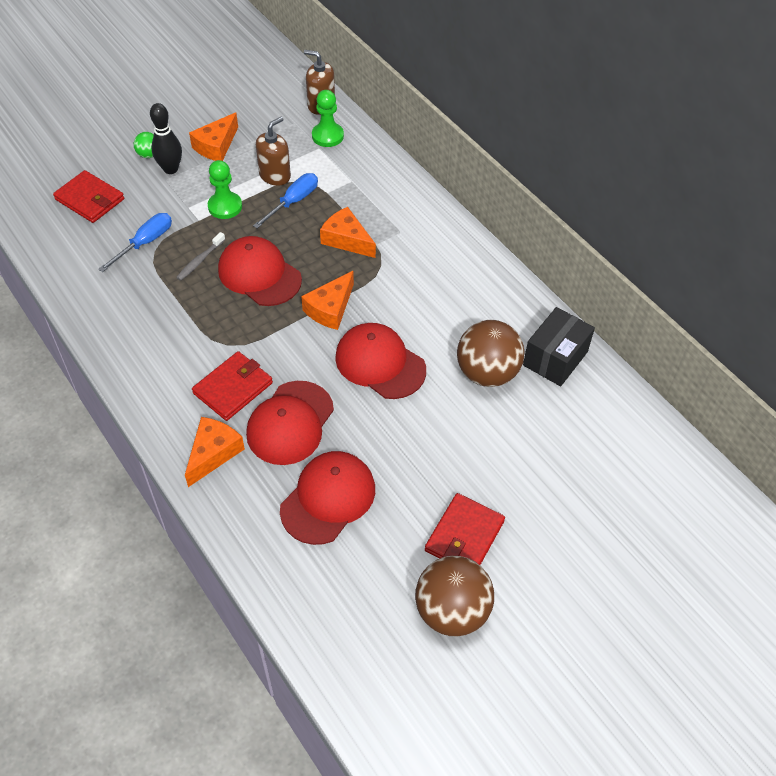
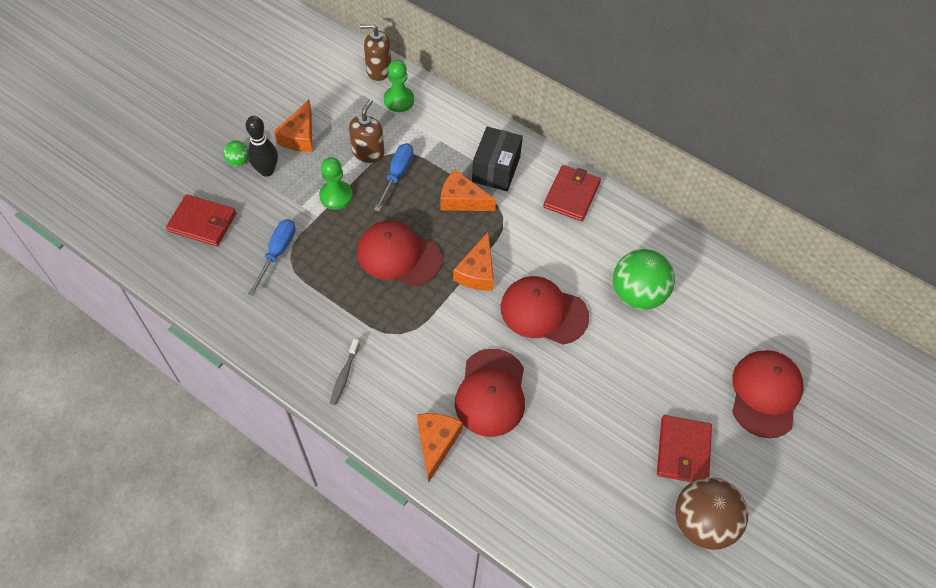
camera: 20 degrees left, 5 degrees up
(200, 260) = (337, 257): grey toothbrush -> grey toothbrush (344, 375)
(233, 388) = (425, 374): red wallet -> red wallet (571, 195)
(328, 499) = (555, 454): red cap -> red cap (765, 394)
(487, 373) = (637, 294): brown ball -> green ball
(555, 358) = (687, 264): black box -> black box (496, 169)

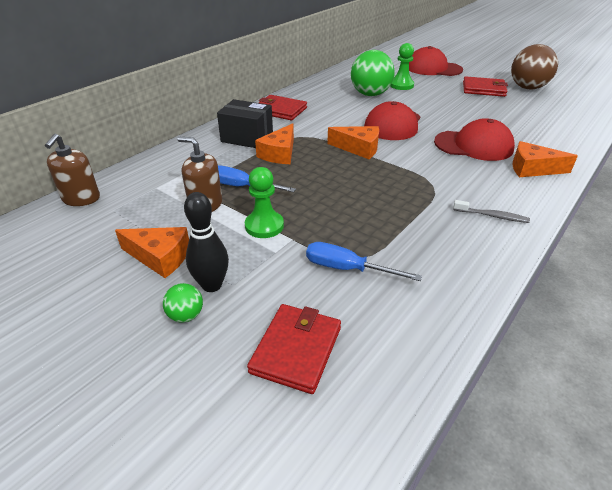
camera: 85 degrees left, 20 degrees down
(398, 256) = (345, 186): red cap -> none
(399, 100) = (136, 186): green pawn -> green pawn (401, 85)

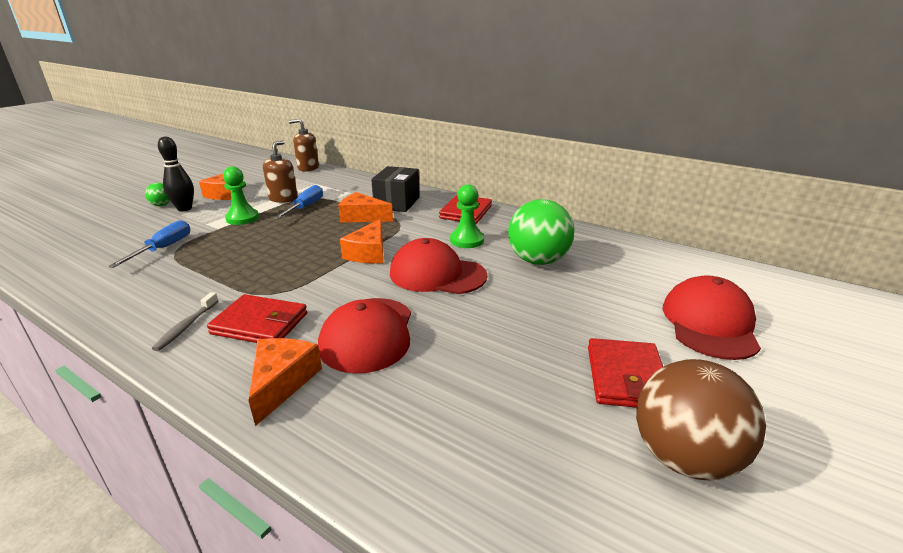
camera: 85 degrees right, 10 degrees down
(296, 349) = (100, 234): red wallet -> red wallet (260, 324)
(401, 85) = (590, 286): green pawn -> green pawn (467, 240)

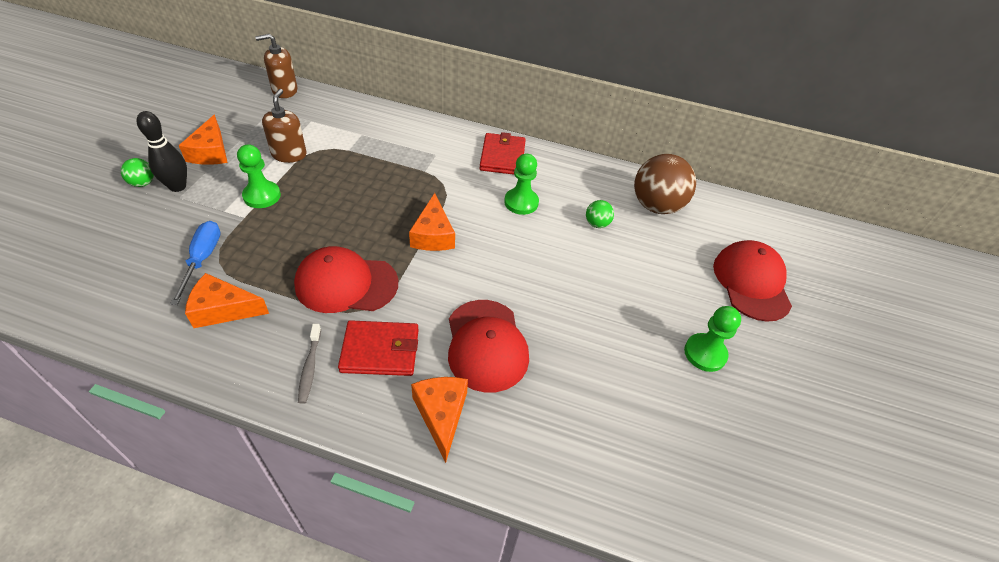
camera: 20 degrees left, 20 degrees up
(305, 207) = (324, 168): blue screwdriver -> none
(362, 217) = (397, 177): orange cheese -> orange cheese (223, 309)
(397, 203) = (423, 148): black box -> none
(437, 274) = (513, 257): red cap -> red cap (346, 284)
(538, 261) = (597, 224): green ball -> green ball, size x0.46
(626, 377) = (705, 353): red wallet -> green pawn
(684, 457) = (758, 420): brown ball -> brown ball (656, 206)

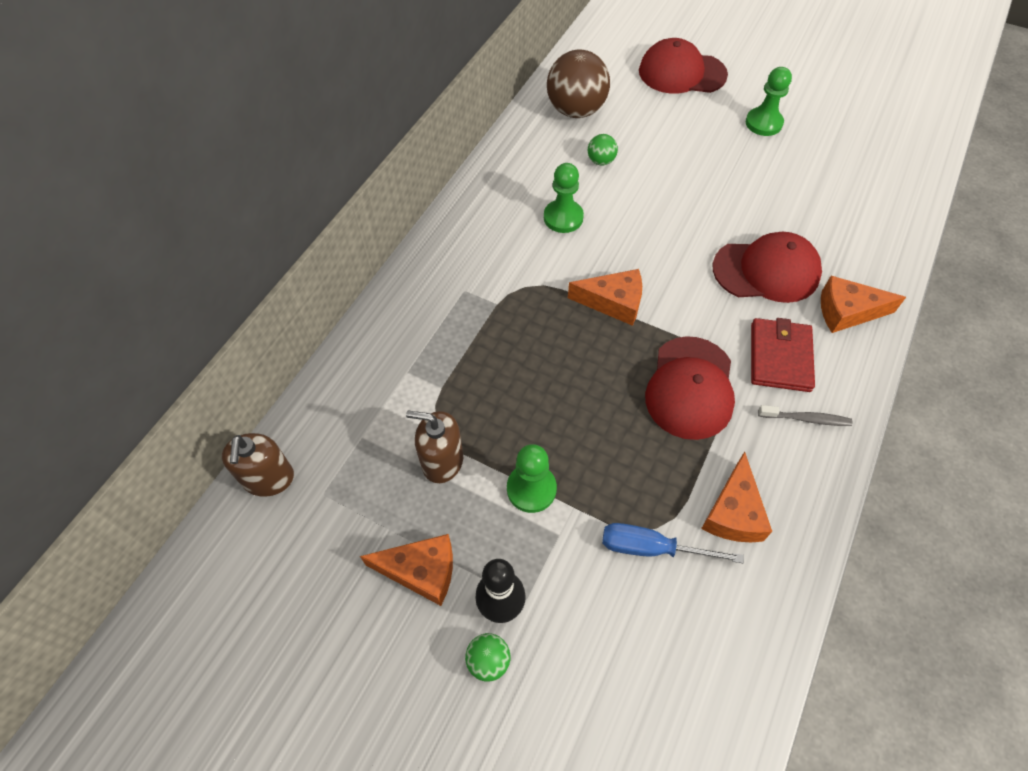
camera: 75 degrees left, 10 degrees up
(502, 156) = (478, 224): red wallet -> none

